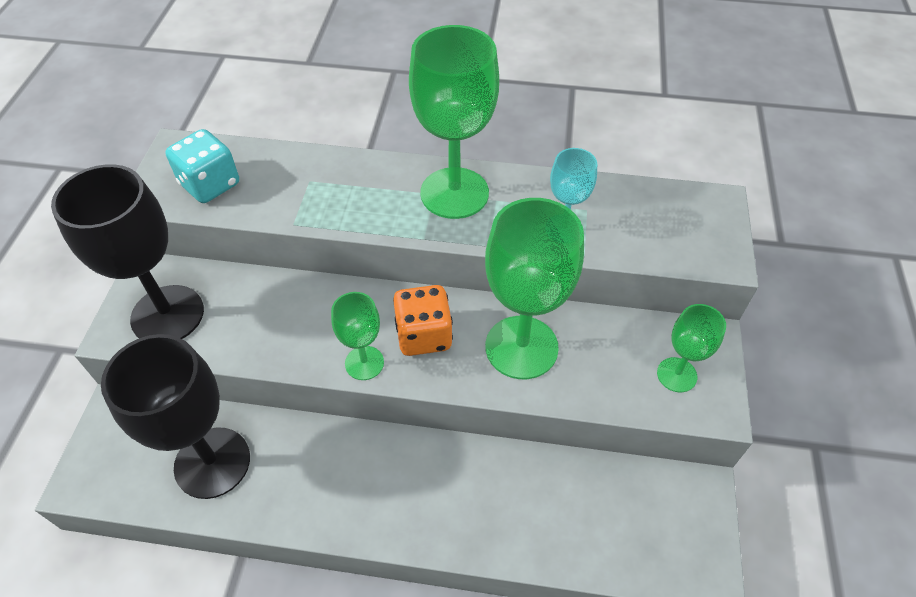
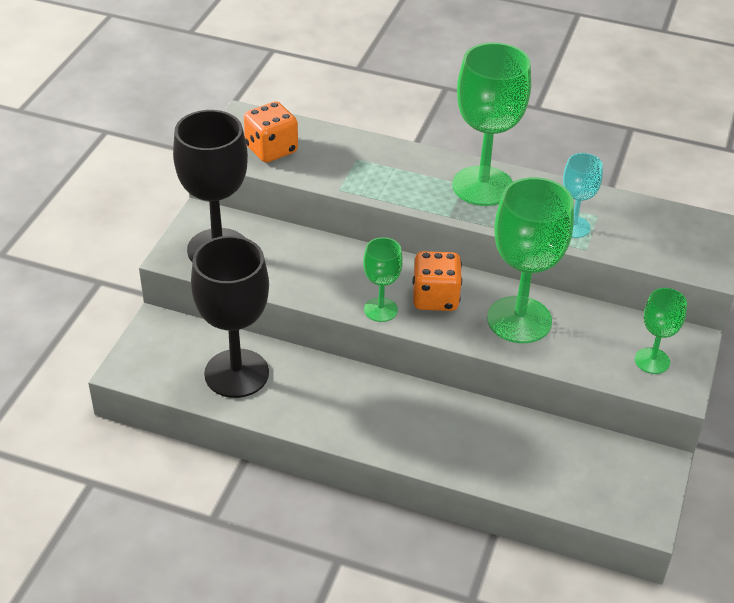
camera: 10 degrees right, 10 degrees down
(210, 184) = (271, 149): turquoise dice -> orange dice

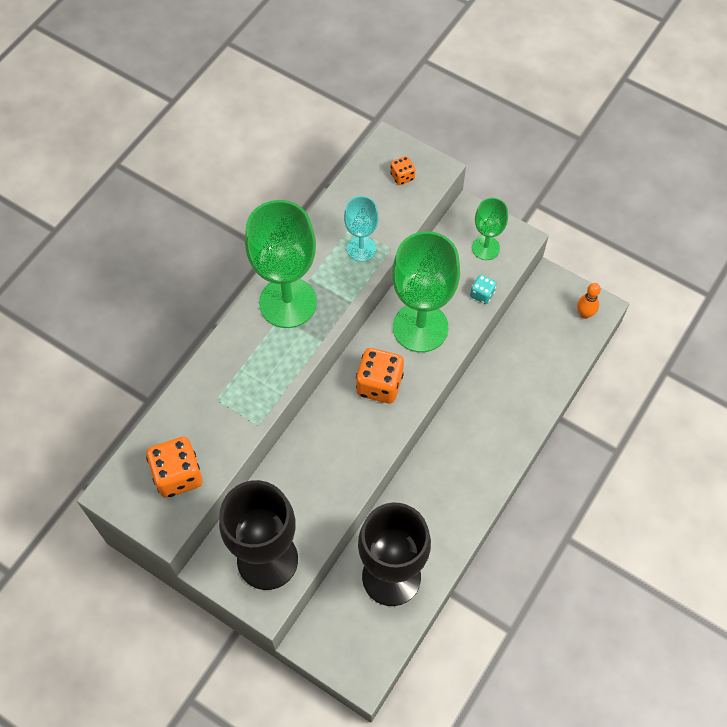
camera: 75 degrees left, 20 degrees up
(380, 310) = (383, 432): green goblet -> none
(587, 366) = (482, 294): none -> turquoise dice
(631, 504) = (584, 314): none -> orange bowling pin
(684, 244) = (402, 176): none -> orange dice

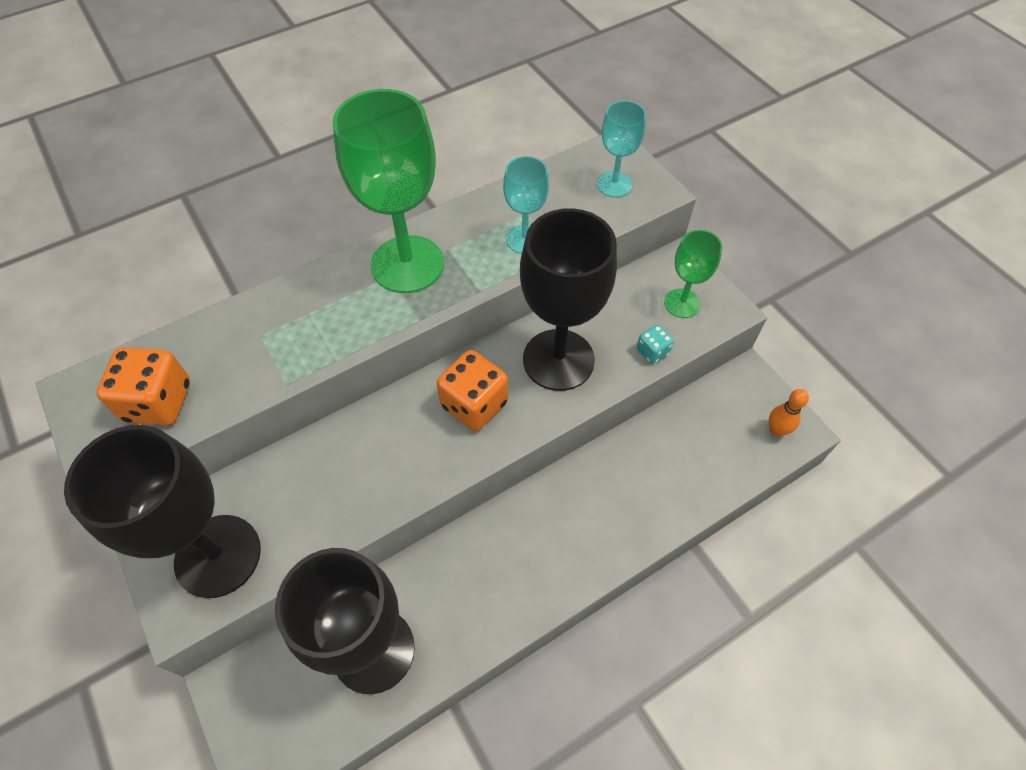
camera: 25 degrees right, 5 degrees down
(402, 176) = (614, 184): orange dice -> turquoise goblet
(420, 327) = (558, 360): green goblet -> black goblet

